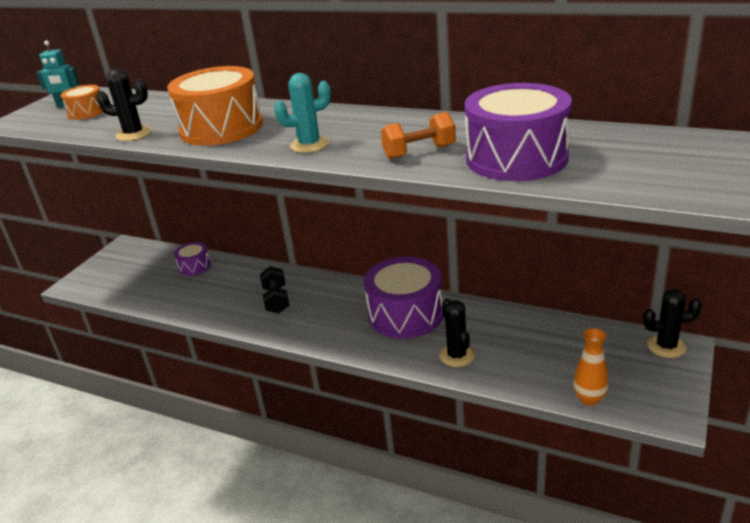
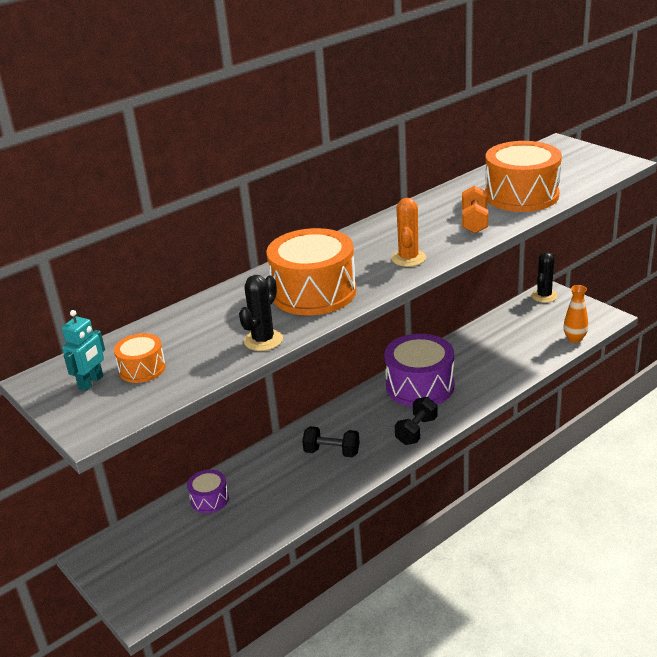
camera: 65 degrees left, 0 degrees up
(309, 145) = (408, 258): turquoise cactus -> orange cactus
(331, 336) = (416, 431): none -> black dumbbell
(457, 355) = (492, 376): black cactus -> none
(516, 158) = (521, 195): purple drum -> orange drum

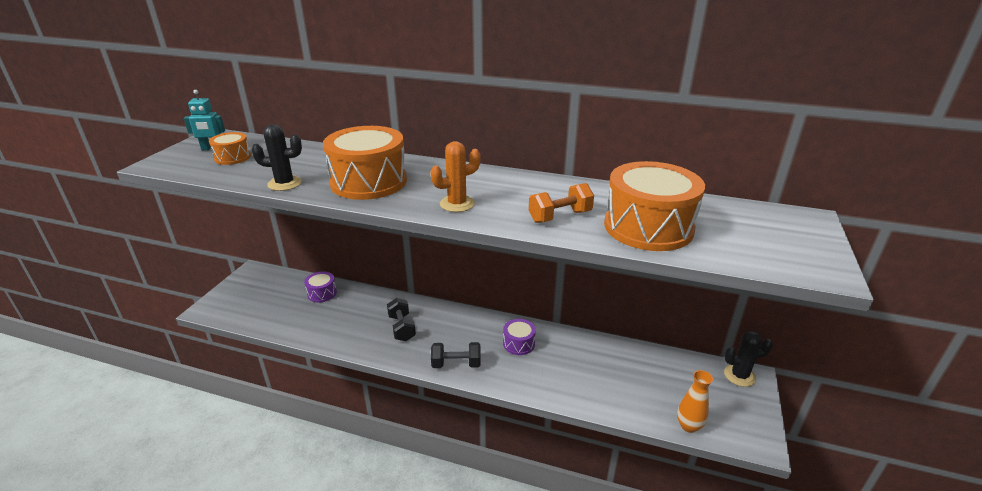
camera: 55 degrees right, 0 degrees up
(420, 386) = (518, 343): purple drum -> purple drum, size x0.50

